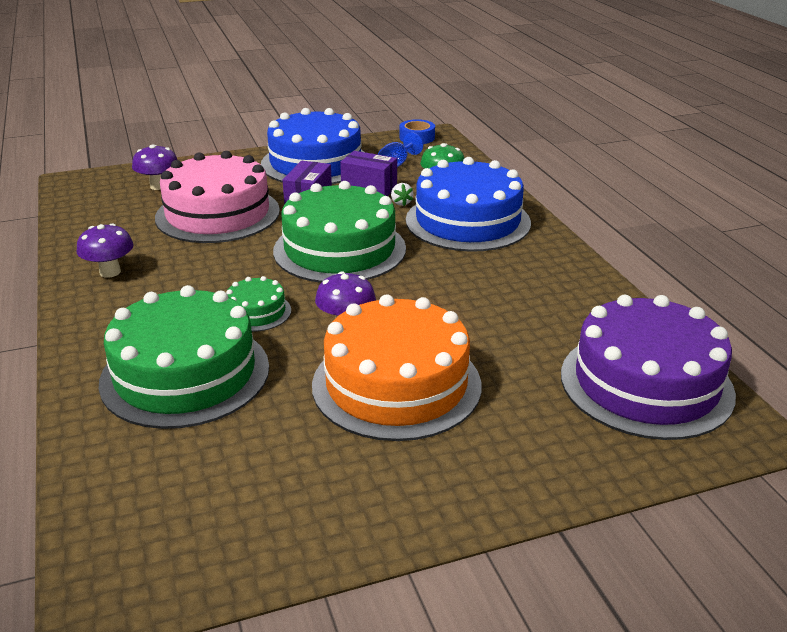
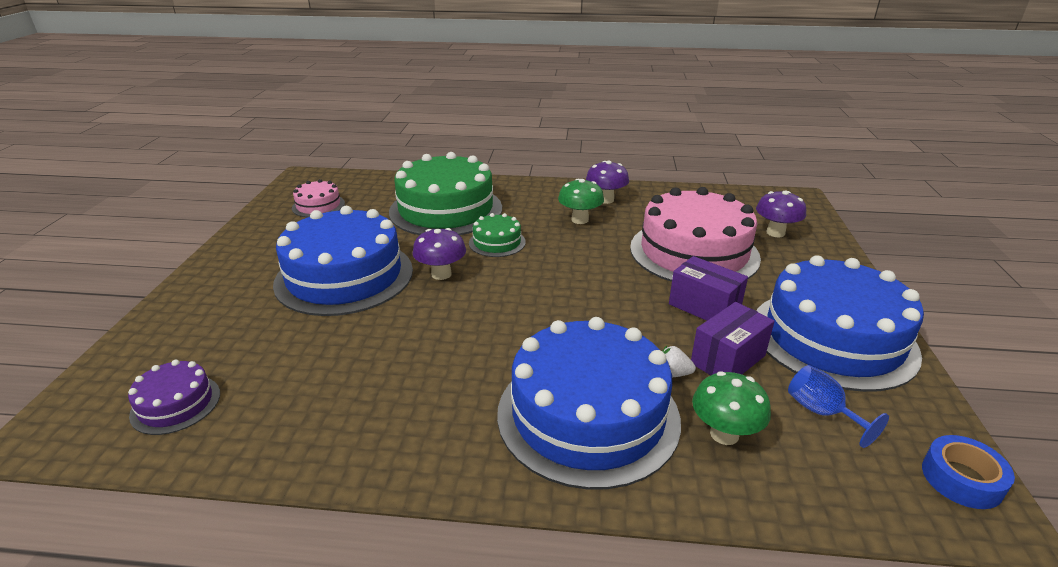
camera: 115 degrees right, 0 degrees up
(173, 277) = (580, 220): none -> green mushroom
(224, 506) = (318, 205): none -> pink cake
(339, 249) = (575, 300): green cake -> none
(396, 384) = (344, 276): orange cake -> blue cake
(646, 383) = (176, 404): purple cake -> purple cake, size x0.46

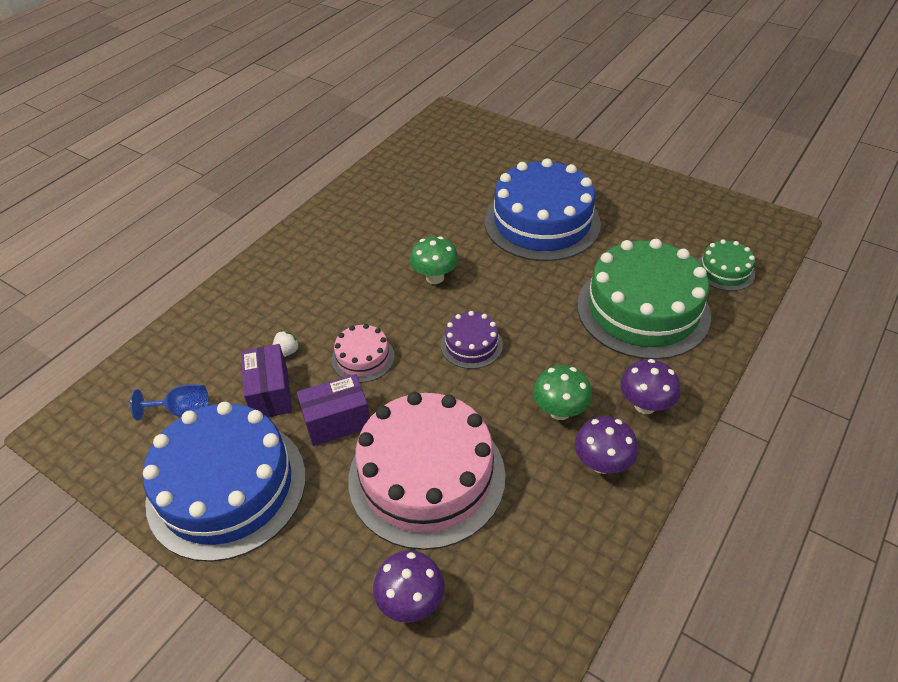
camera: 120 degrees right, 15 degrees up
(176, 404) = (440, 148): purple cake -> purple cake (471, 345)
(318, 205) = (695, 226): pink cake -> pink cake (363, 358)
(441, 274) = (510, 273): purple mushroom -> purple mushroom (645, 405)
(497, 242) = (546, 325): green cake -> green cake (724, 271)
(588, 415) = (292, 293): blue cake -> none
(724, 434) = (220, 347): green mushroom -> green mushroom (435, 277)
(961, 479) = (80, 440): blue tape -> none

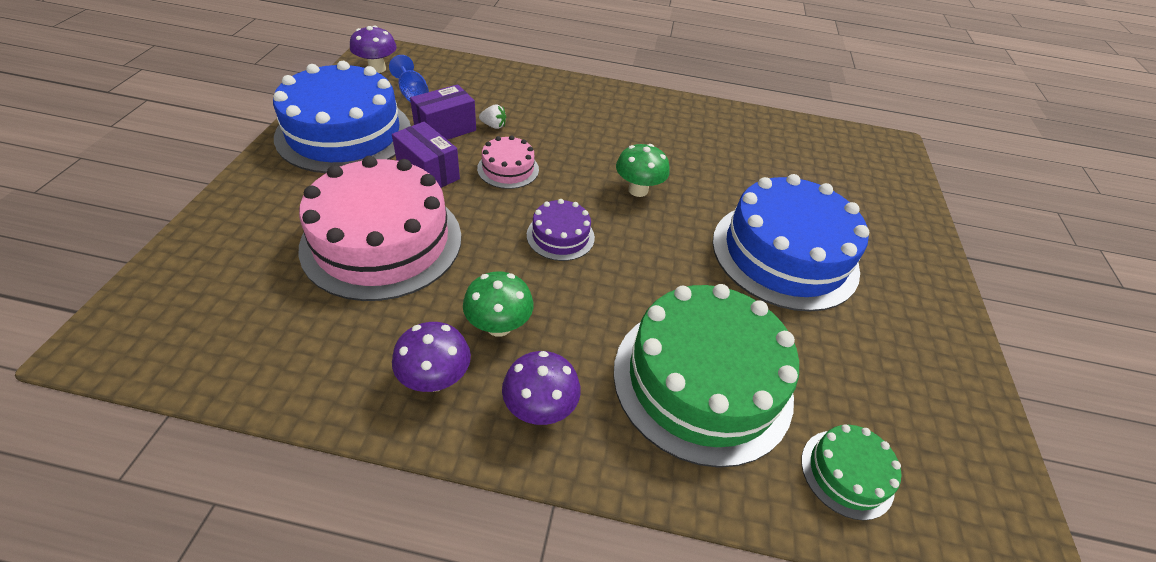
camera: 60 degrees right, 0 degrees up
(411, 601) = (243, 262): purple mushroom -> purple mushroom (377, 69)

